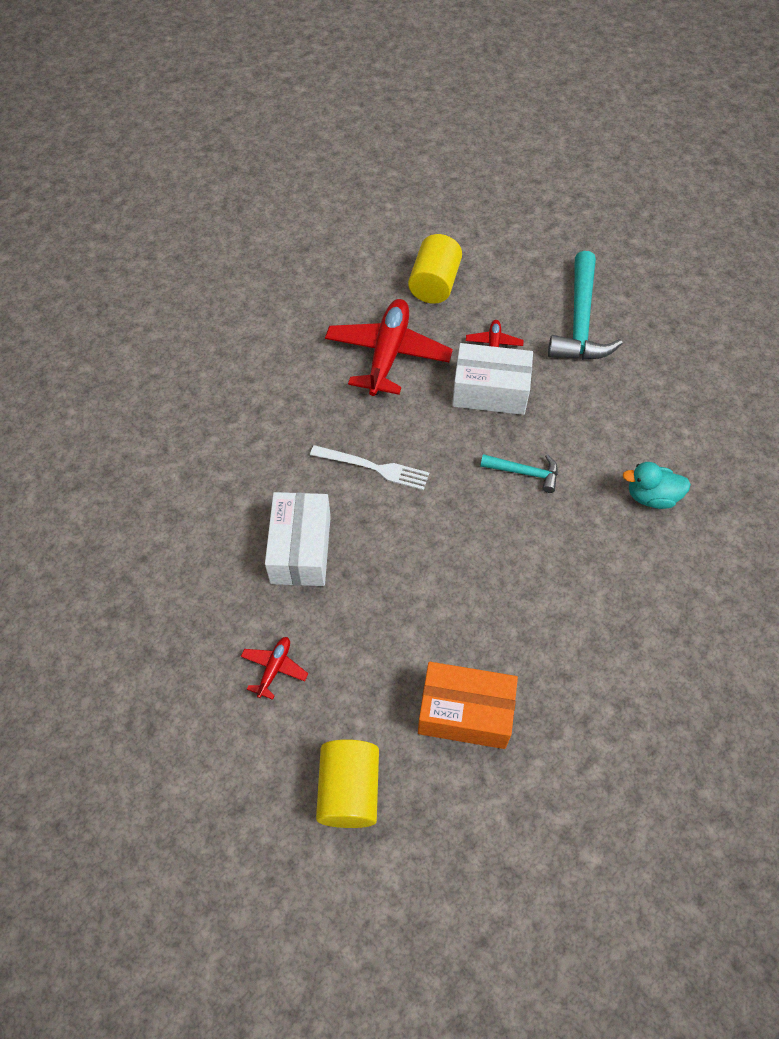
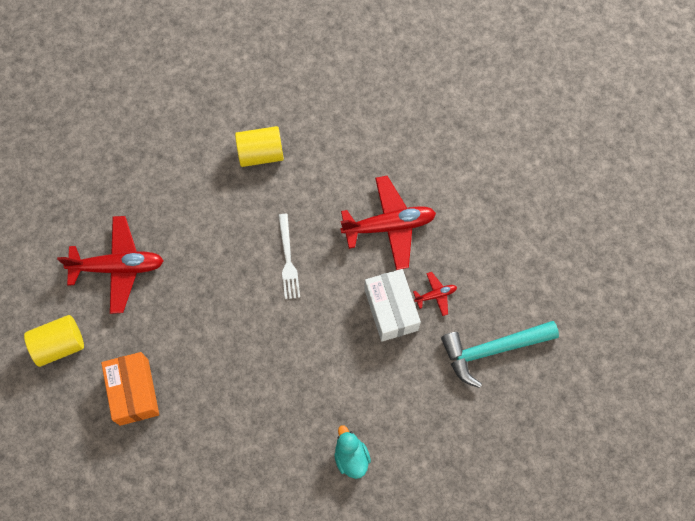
camera: 65 degrees right, 10 degrees up
(274, 668) = (118, 267): red plane -> red plane, size x2.19
(300, 549) = (205, 243): white box -> none
(434, 284) = (473, 229): yellow cylinder -> yellow cylinder (261, 154)
(524, 473) = (330, 360): turquoise hammer -> none

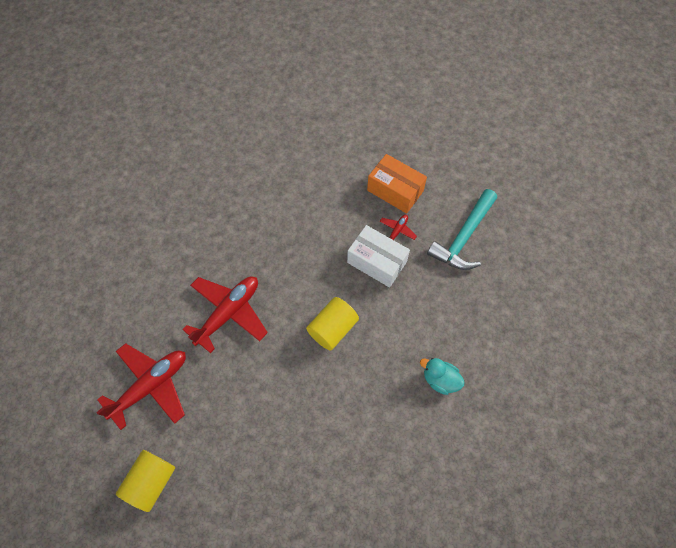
camera: 40 degrees left, 5 degrees down
(134, 392) = (243, 467): orange box -> orange box (395, 191)
(261, 154) = (194, 228): yellow cylinder -> yellow cylinder (332, 329)
(288, 259) = (276, 283): white fork -> none
(389, 226) = (327, 210): red plane -> red plane (228, 313)

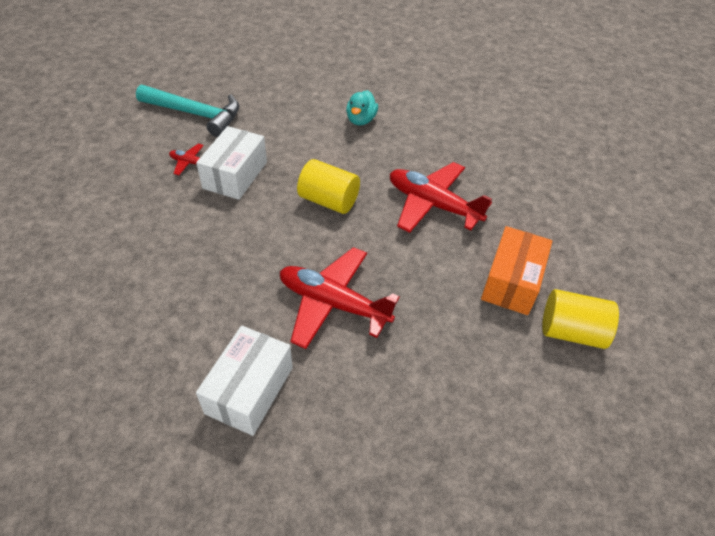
camera: 105 degrees left, 15 degrees down
(151, 386) = (461, 368): red plane -> red plane (433, 205)
(180, 254) = (249, 390): none -> white box
(395, 191) = (130, 170): orange box -> orange box (511, 282)

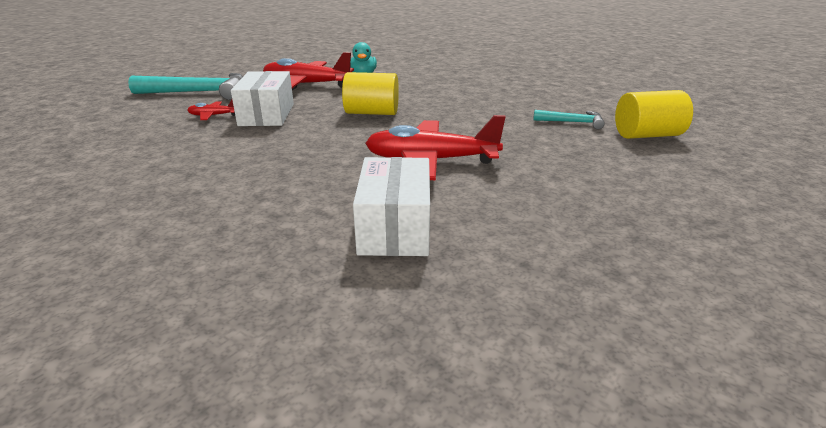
camera: 20 degrees left, 20 degrees down
(433, 205) = (466, 101): red plane -> red plane (306, 85)
(511, 282) = (572, 122): orange box -> turquoise hammer

